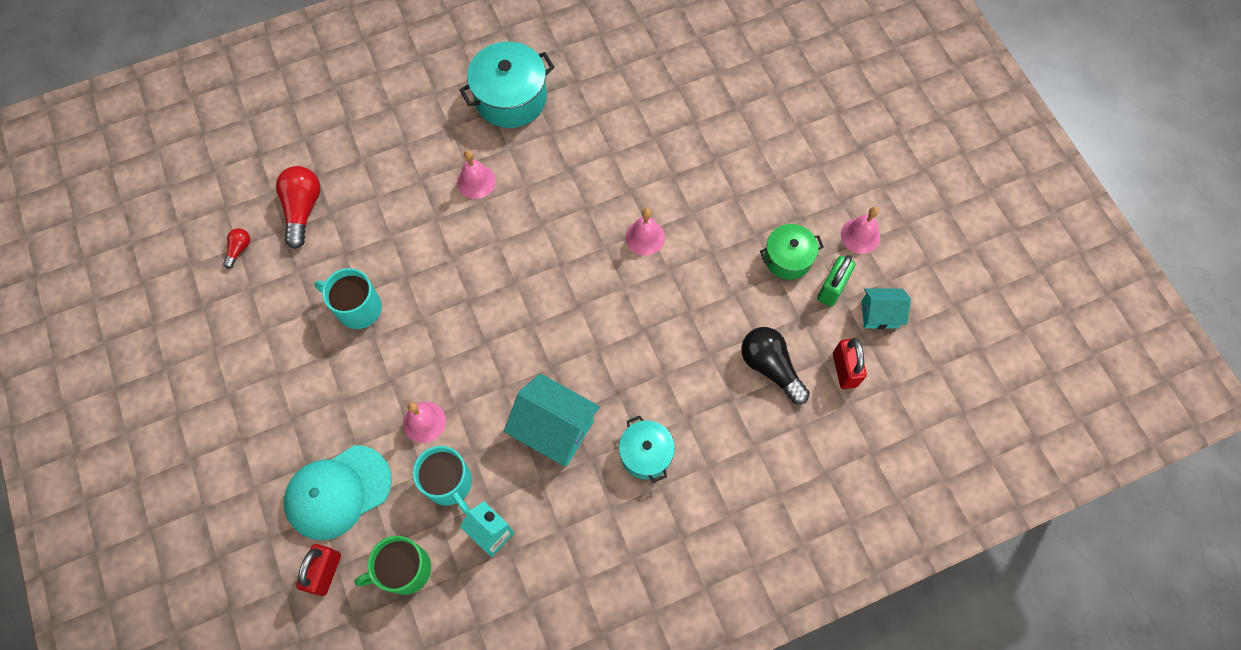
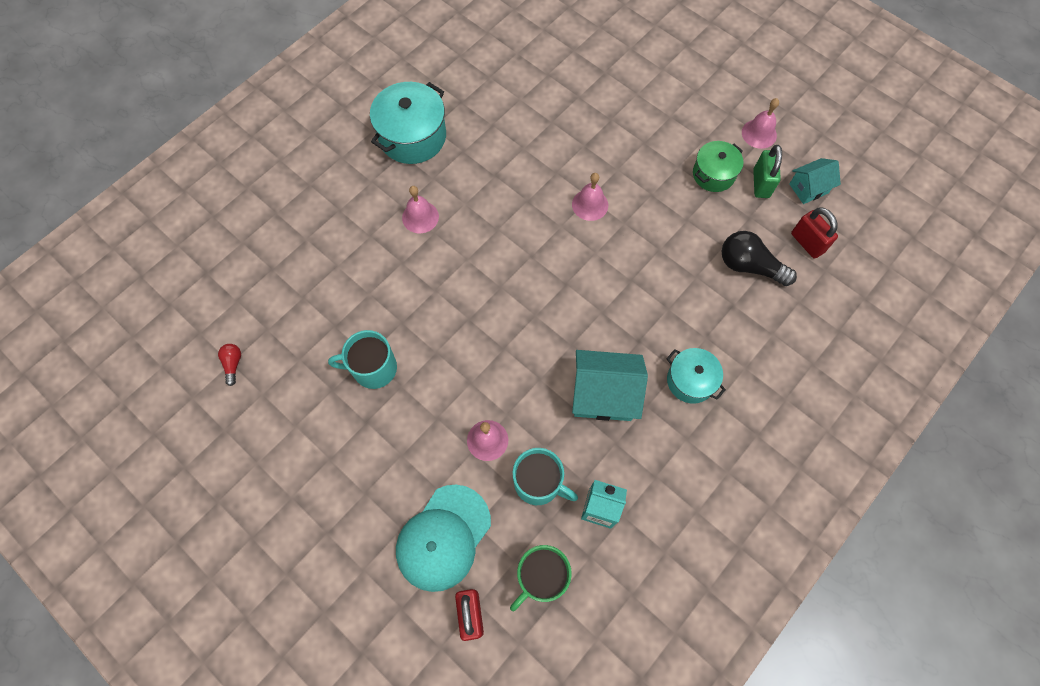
camera: 25 degrees left, 0 degrees up
(303, 209) = (275, 304): red light bulb -> none

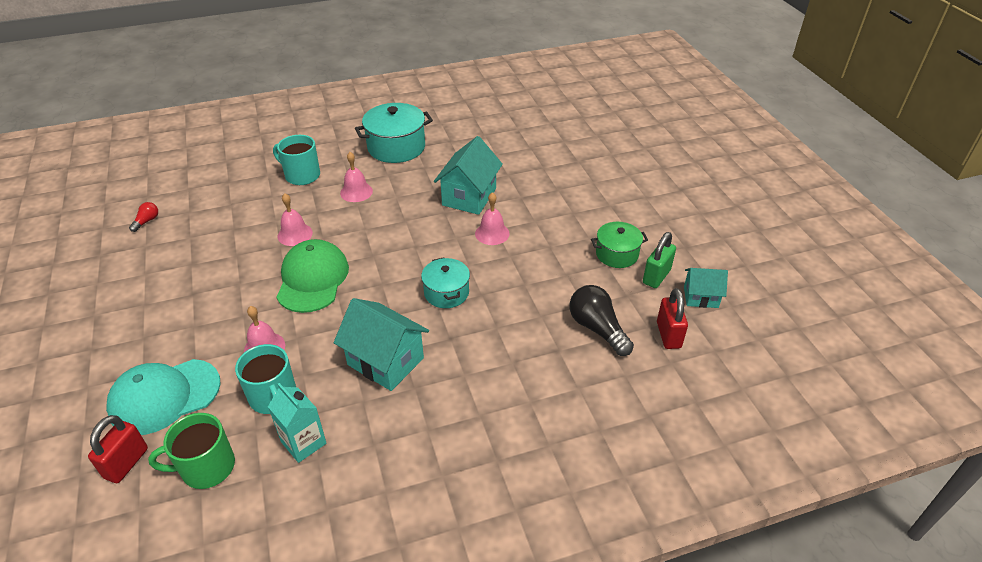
camera: 30 degrees right, 25 degrees down
(373, 368) = (232, 264): turquoise mug -> turquoise mug (301, 175)
(467, 344) = (312, 279): none -> green cap
(536, 169) = (469, 197): none -> turquoise house
(690, 381) = (470, 387): turquoise pot -> turquoise pot (446, 293)
(759, 133) = (682, 243): pink bell -> pink bell (295, 234)

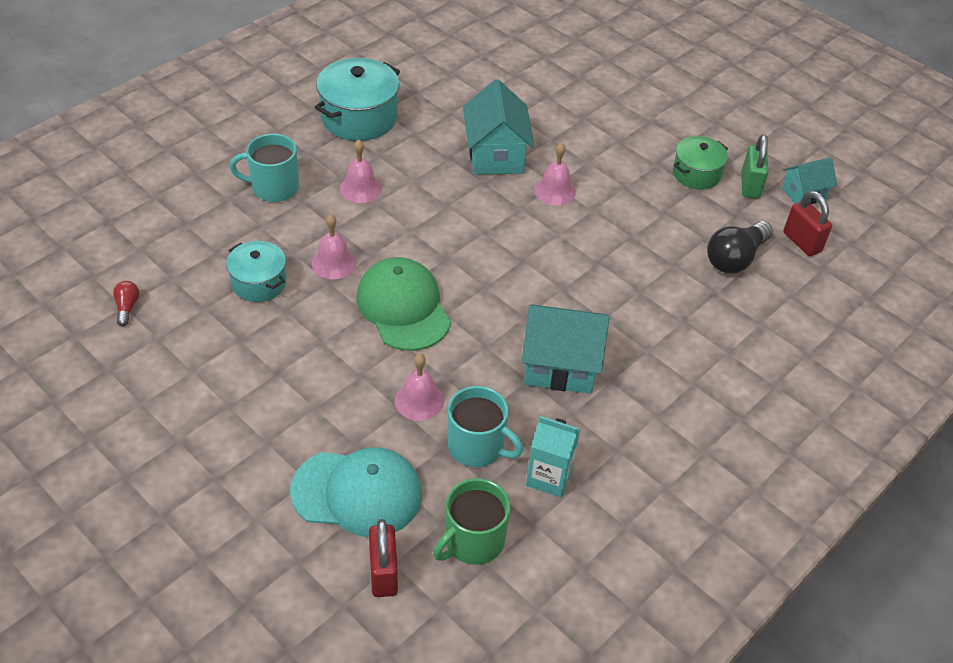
camera: 30 degrees left, 5 degrees up
(164, 396) = (357, 493): turquoise cap -> turquoise cap turned 120 degrees counterclockwise
(446, 293) = (561, 272): turquoise pot -> turquoise pot (259, 283)
(597, 329) = (735, 258): black light bulb -> black light bulb turned 75 degrees counterclockwise

